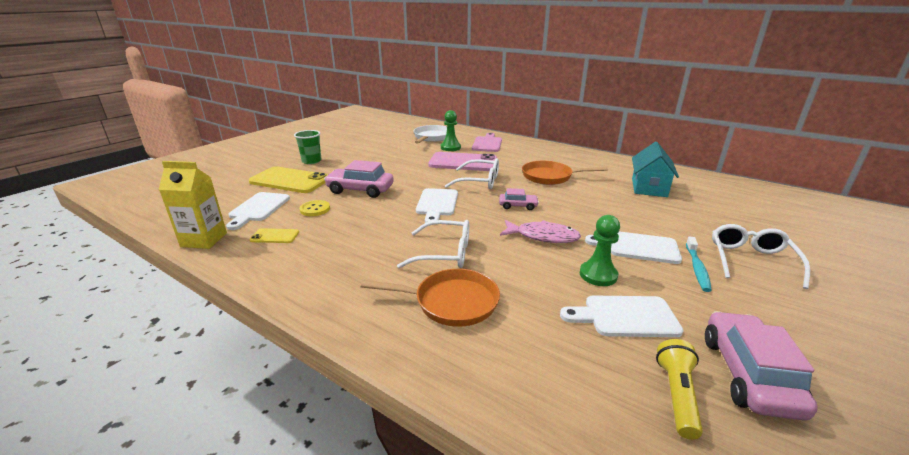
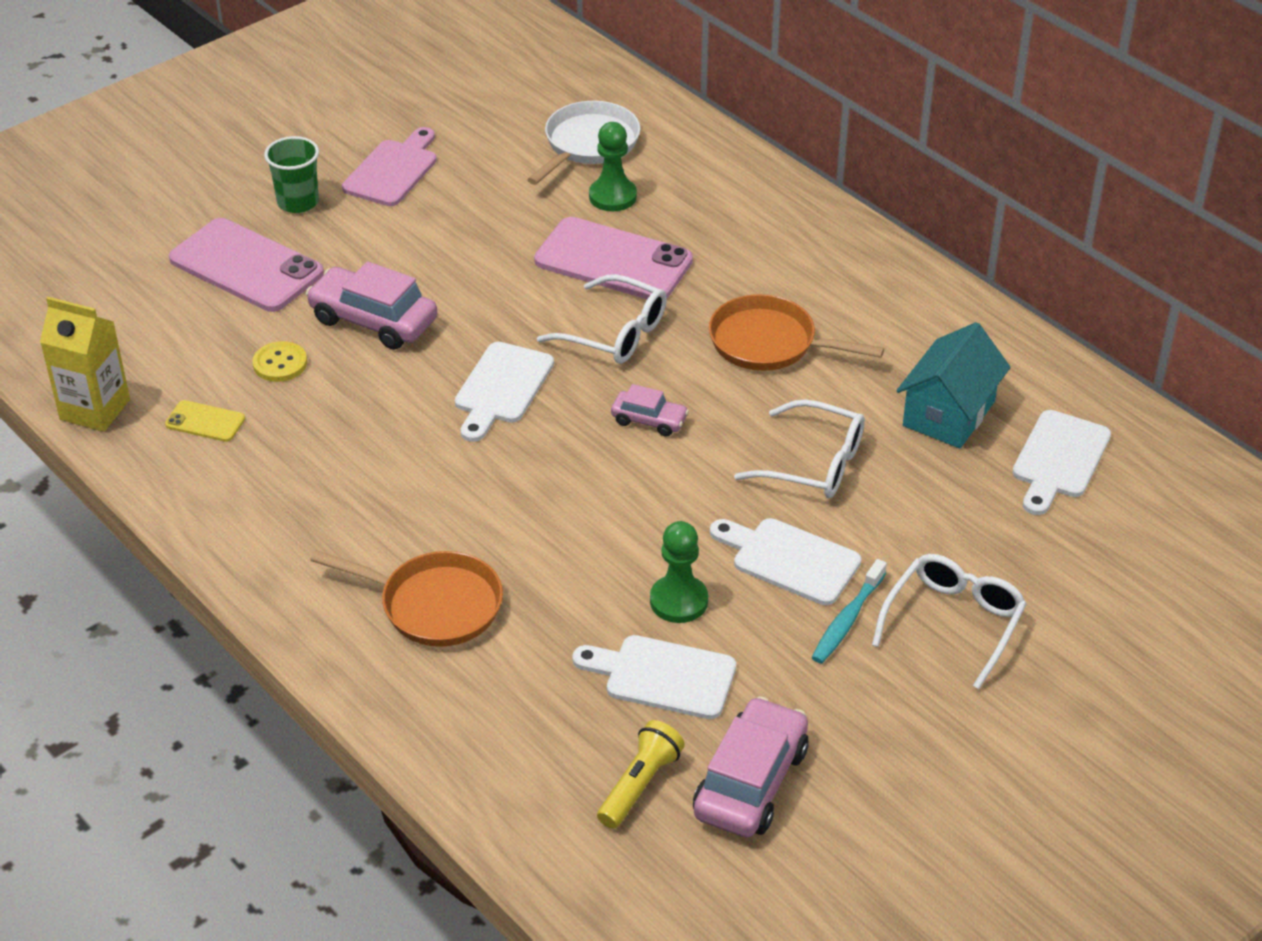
camera: 15 degrees right, 15 degrees up
(258, 208) = (183, 344): white cutting board -> white cutting board (1059, 459)
(290, 180) = (246, 266): yellow phone -> pink phone
(446, 253) = (466, 512): white glasses -> white glasses (815, 464)
(487, 144) = (705, 193): pink cutting board -> pink cutting board (393, 170)
(543, 236) = (646, 505): pink fish -> none

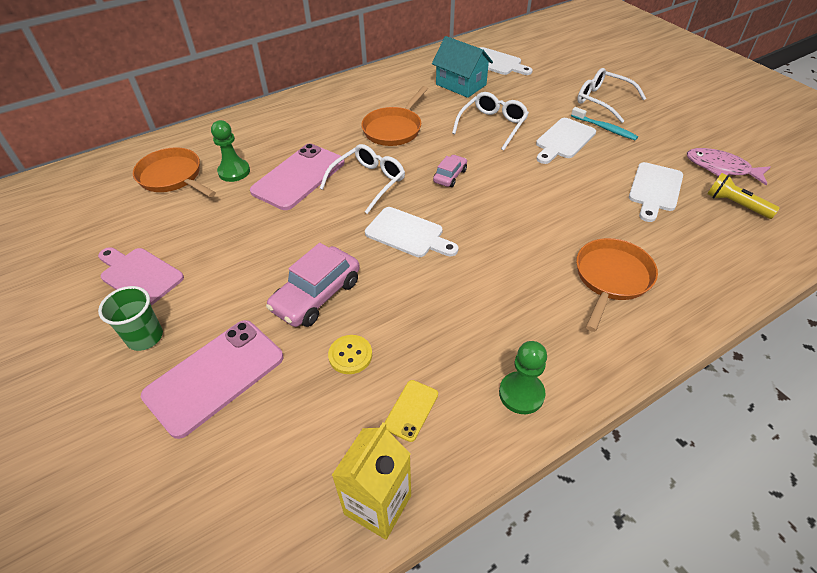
camera: 80 degrees left, 5 degrees up
(588, 144) = (173, 177): white pan -> orange pan
(679, 601) = (597, 179): green pawn -> green pawn (521, 394)
(751, 782) = (721, 168): pink car -> pink fish

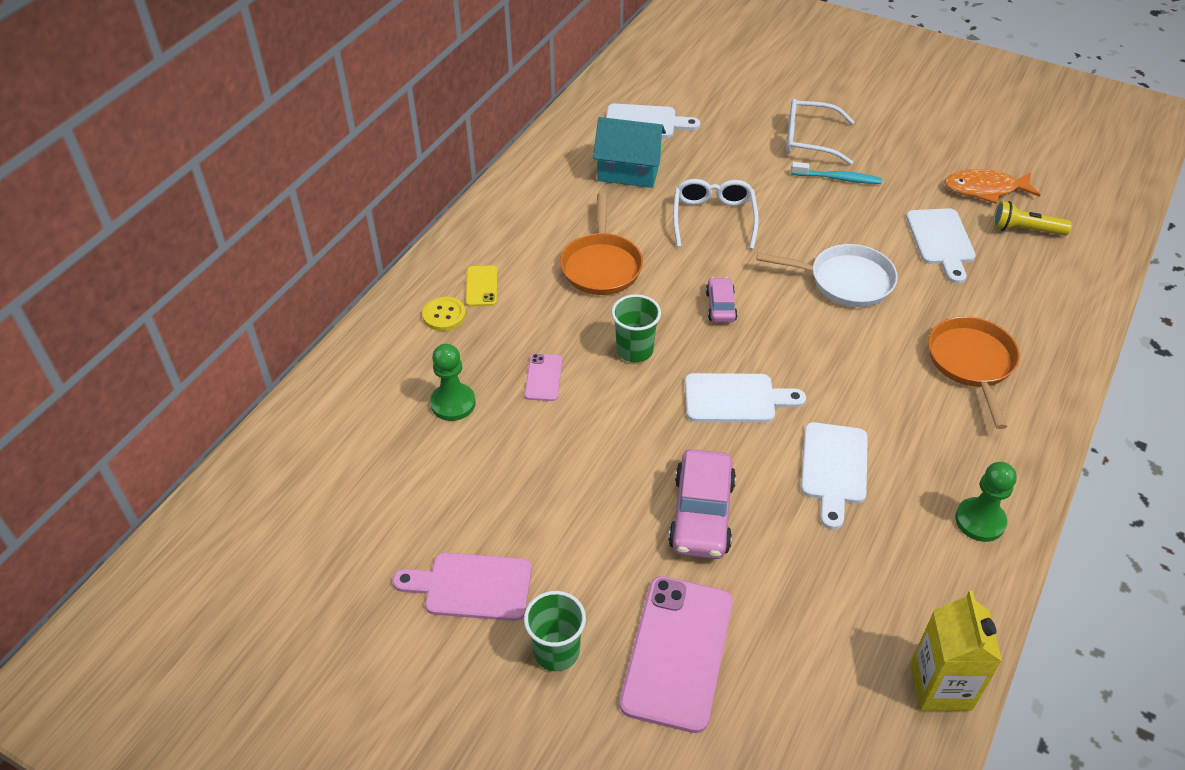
camera: 30 degrees left, 0 degrees up
(173, 177) = (377, 443): orange pan -> none
(298, 177) = (543, 377): pink phone -> pink phone, size x0.46
(350, 355) = (794, 561): yellow button -> yellow button (444, 315)
(369, 181) = (634, 350): white glasses -> green cup
(411, 410) = (897, 586): yellow phone -> yellow phone (481, 286)
(555, 190) = (845, 281): none -> white pan
(564, 140) = (807, 211): white cutting board -> white cutting board (834, 468)
(721, 168) = (985, 189): pink fish -> orange fish

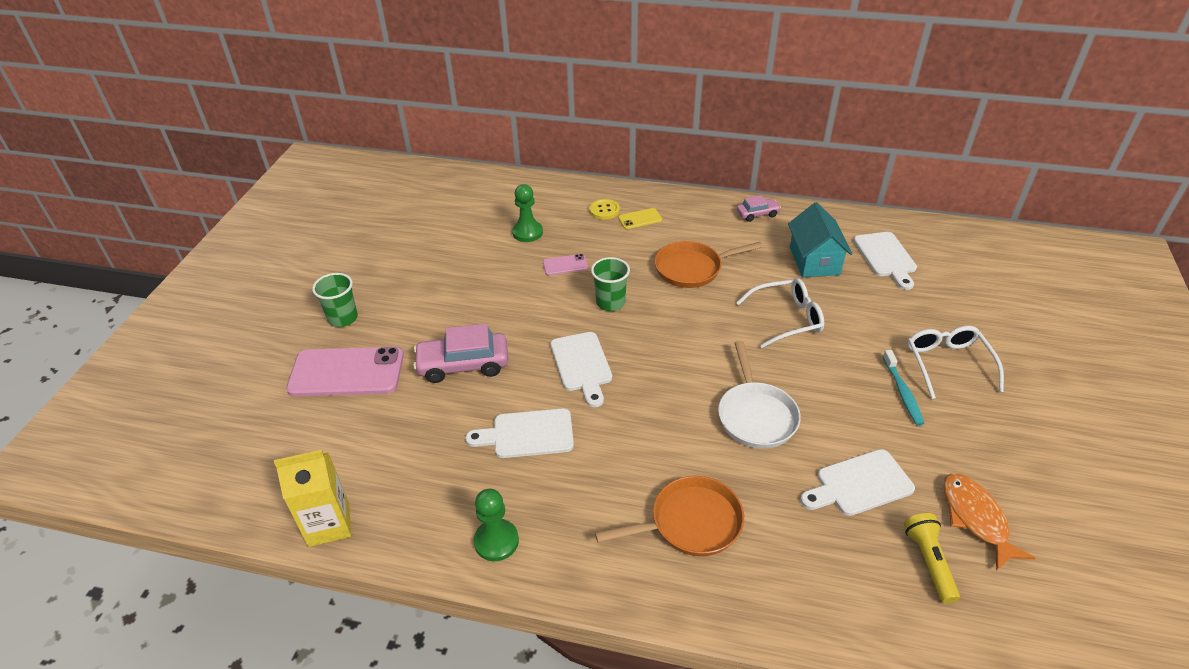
camera: 75 degrees right, 5 degrees down
(472, 587) = (385, 274): pink cutting board -> none
(720, 306) = (681, 340): pink car -> pink car (757, 214)

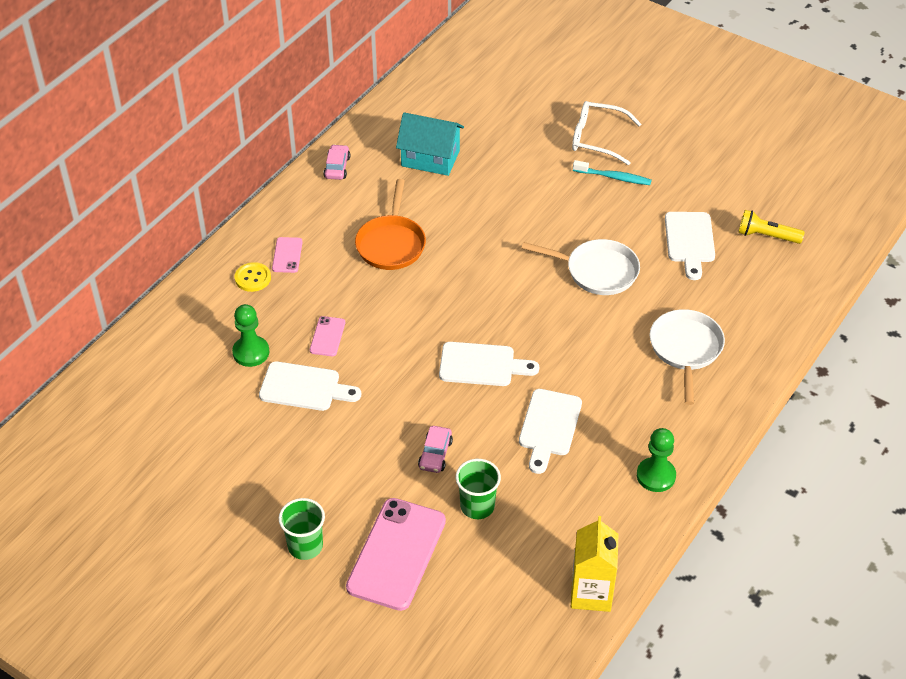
camera: 70 degrees left, 5 degrees up
(463, 365) = (435, 454): pink car -> pink car, size x0.55
(610, 302) = (406, 319): green cup -> green cup (477, 506)
(640, 219) = (287, 255): yellow phone -> pink phone
(690, 523) = (685, 349): orange pan -> white pan
(788, 318) = (496, 207): white glasses -> none
(886, 257) = (453, 112): white cutting board -> white cutting board (304, 387)
(975, 518) = (742, 196): orange fish -> none

